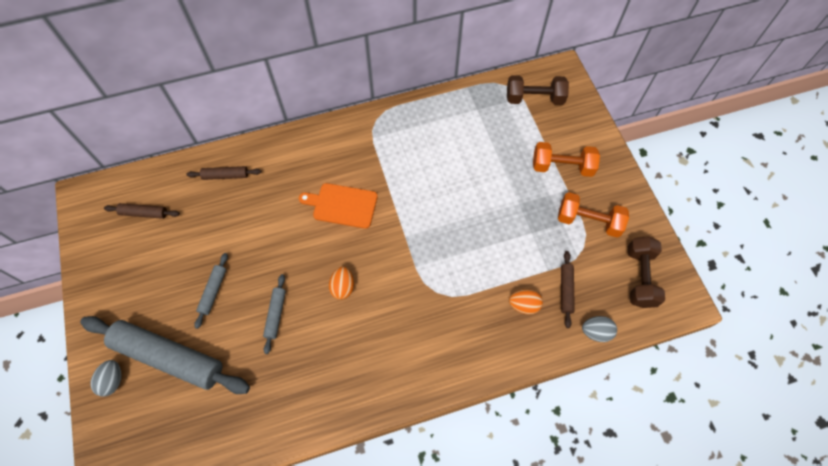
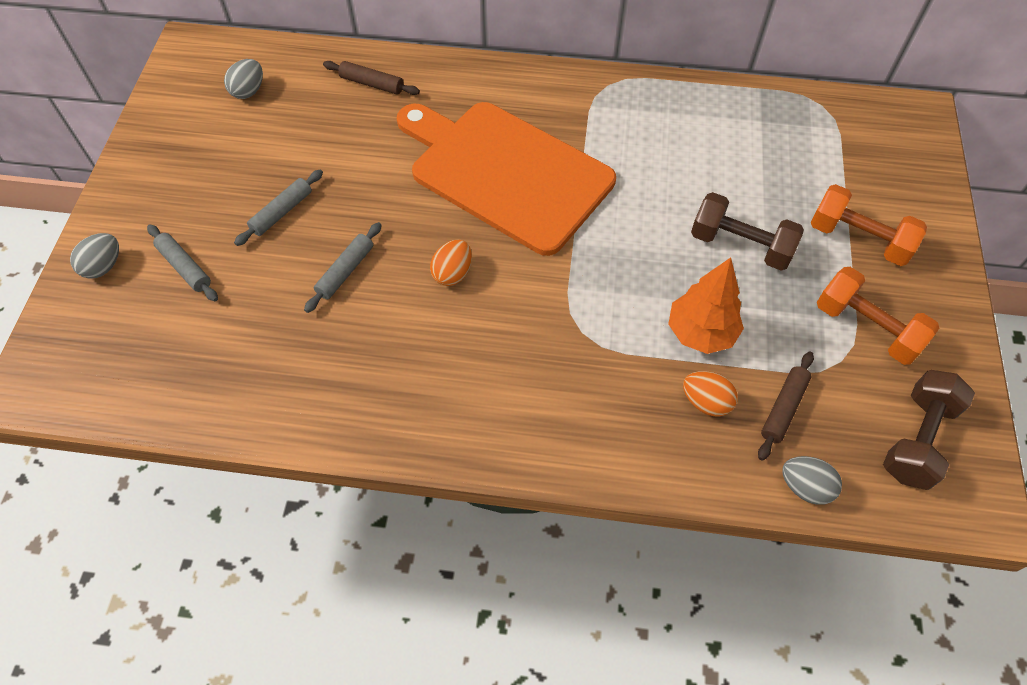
camera: 25 degrees right, 5 degrees down
(144, 213) = (248, 91): brown rolling pin -> grey egg
(169, 357) = (185, 267): grey rolling pin -> grey rolling pin, size x0.45
(342, 205) = (506, 172): orange cutting board -> orange cutting board, size x1.99
(502, 263) = (700, 332): none -> orange tree
(534, 98) = (857, 135): brown dumbbell -> brown dumbbell (740, 245)

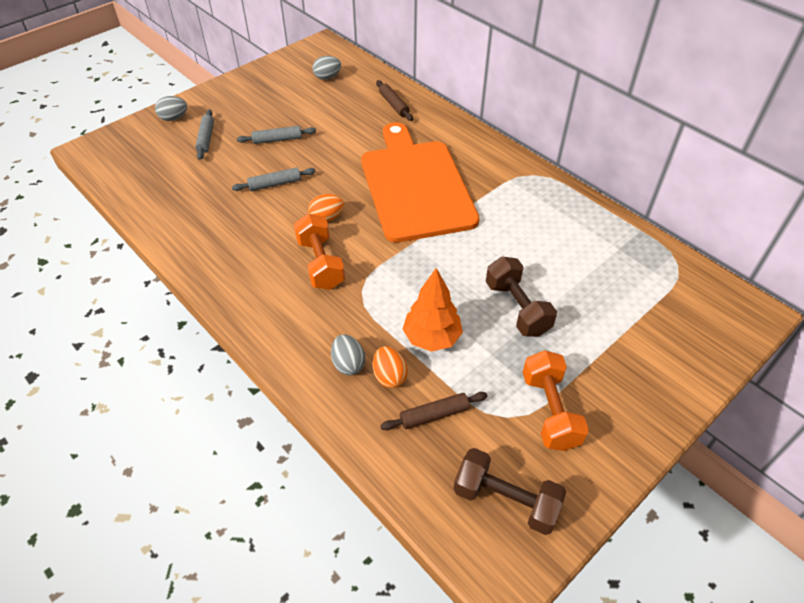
camera: 40 degrees right, 10 degrees down
(805, 487) = (394, 467): grey egg -> grey egg (348, 364)
(858, 239) = (608, 357): orange dumbbell -> orange dumbbell (320, 263)
(917, 439) = (505, 500): brown dumbbell -> brown dumbbell turned 45 degrees clockwise

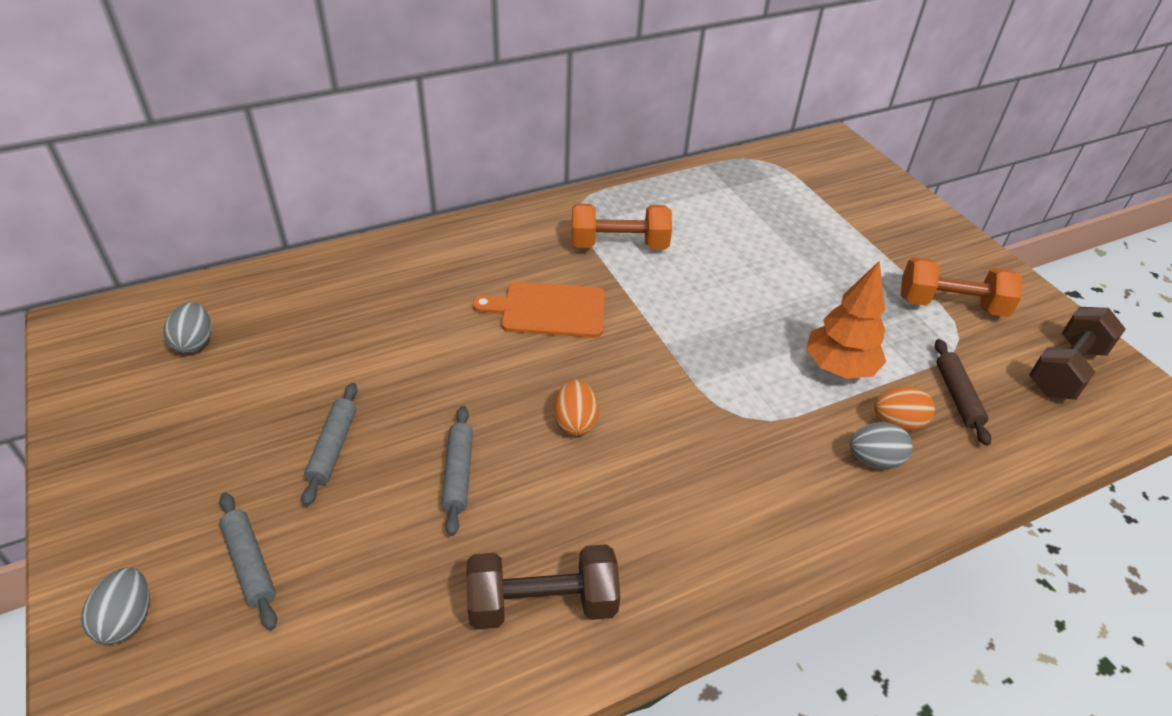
camera: 75 degrees left, 5 degrees down
(206, 138) = (250, 564): grey rolling pin -> grey rolling pin turned 45 degrees clockwise
(320, 263) = (675, 450): orange dumbbell -> orange dumbbell (619, 245)
(394, 105) = (340, 284): brown rolling pin -> none
(415, 186) = (548, 310): orange cutting board -> orange cutting board, size x0.50
(517, 308) = (802, 285): brown dumbbell -> brown dumbbell (542, 603)

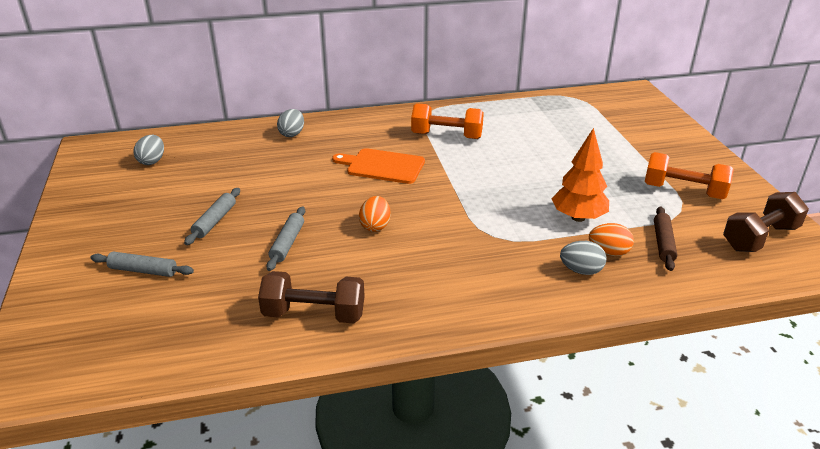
camera: 15 degrees right, 10 degrees down
(127, 619) = (64, 286): grey egg -> grey egg (292, 134)
(250, 564) = (143, 270): grey rolling pin -> grey rolling pin turned 60 degrees counterclockwise

